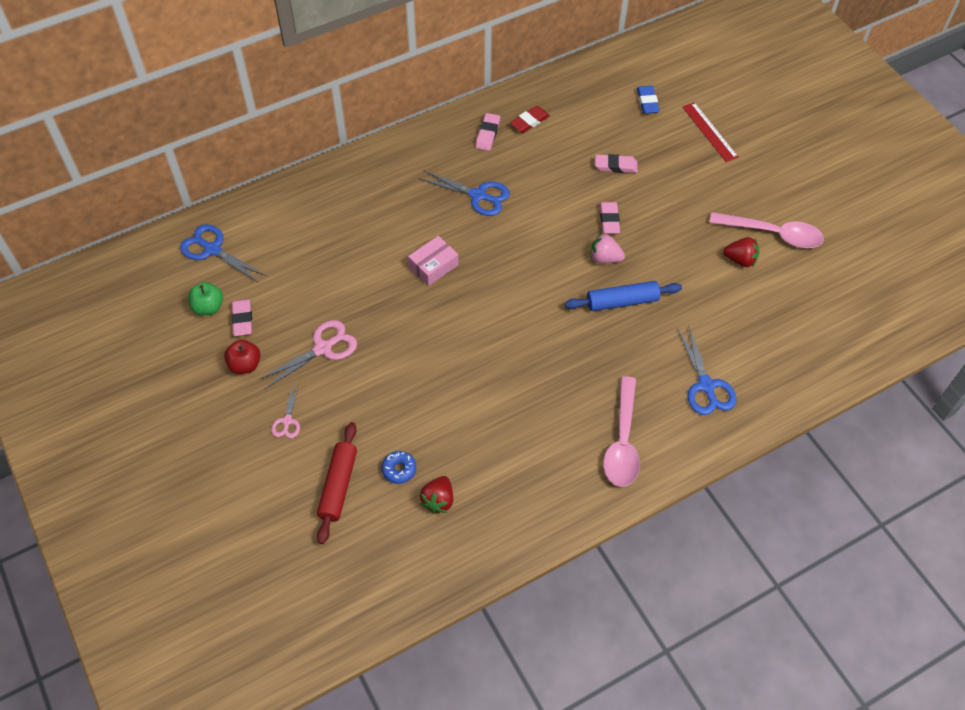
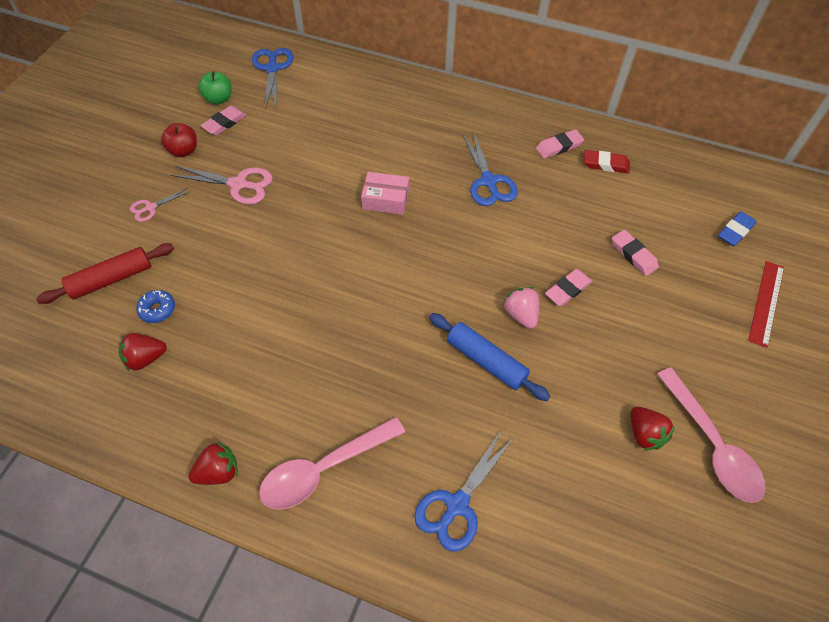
camera: 50 degrees right, 0 degrees up
(573, 504) = (218, 472): none -> red strawberry

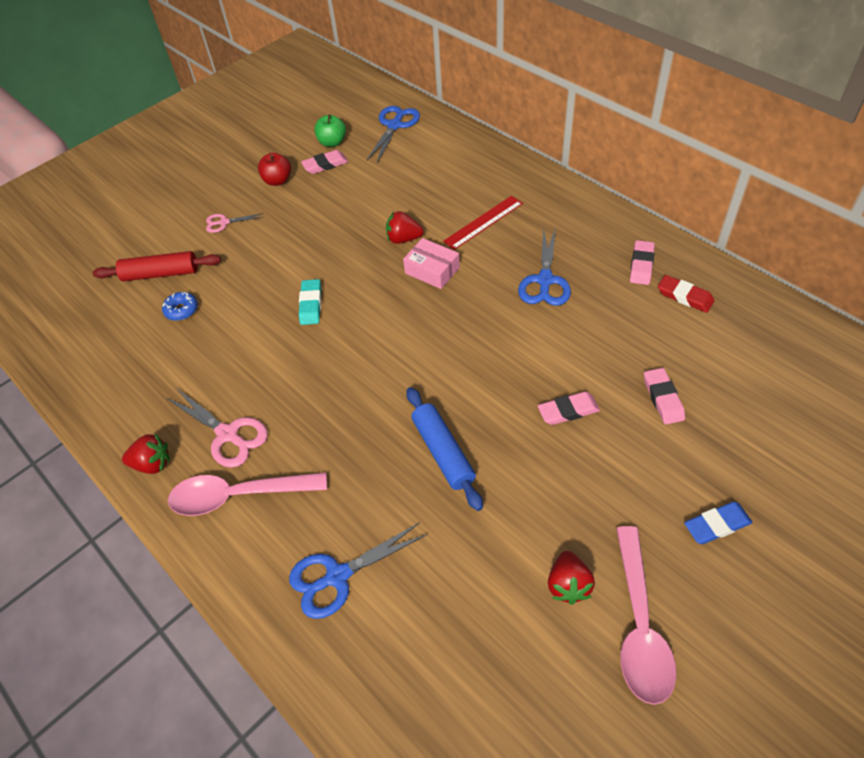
camera: 30 degrees right, 5 degrees down
(145, 358) = (150, 348): red strawberry -> red strawberry (403, 239)
(238, 184) = (307, 222): pink scissors -> pink scissors (228, 434)
(289, 264) = (311, 304): none -> turquoise eraser
(521, 314) = (504, 419): pink strawberry -> none
(559, 147) = (641, 265): pink eraser -> pink eraser turned 75 degrees counterclockwise
(735, 231) = (803, 410): blue eraser -> blue eraser (717, 525)
(766, 303) = (797, 499): red ruler -> red ruler (483, 222)

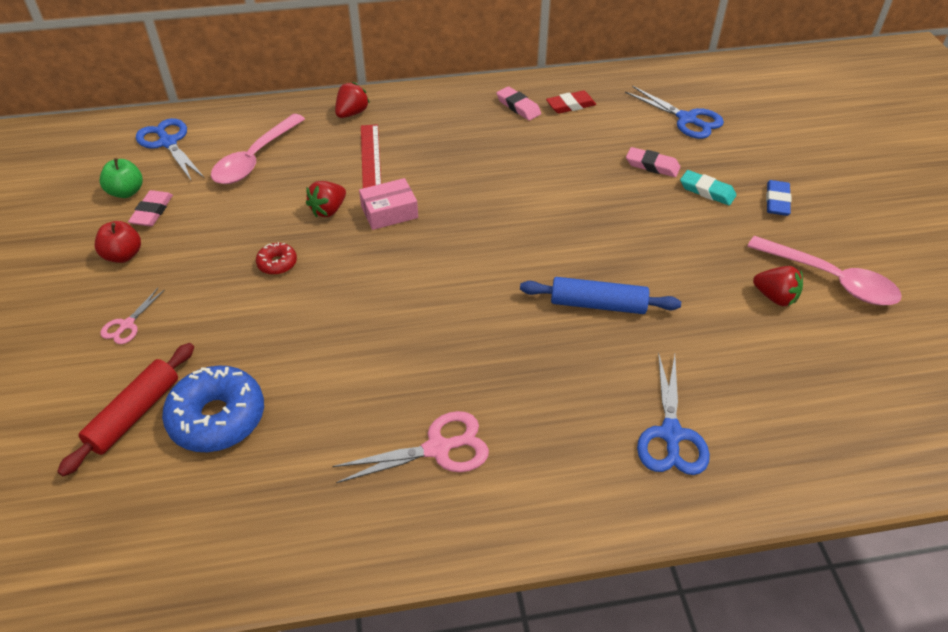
camera: 60 degrees left, 5 degrees down
(152, 464) = (416, 533): red strawberry -> red strawberry (352, 113)
(181, 310) = (217, 418): blue donut -> blue donut, size x2.06
(239, 495) = (523, 471): pink spoon -> pink spoon (255, 158)
(311, 304) = (335, 310): turquoise eraser -> turquoise eraser (707, 191)
(329, 249) = (277, 263): none -> red donut
(545, 280) = (477, 158): blue scissors -> blue scissors (687, 119)
(568, 411) = (620, 215): pink eraser -> none

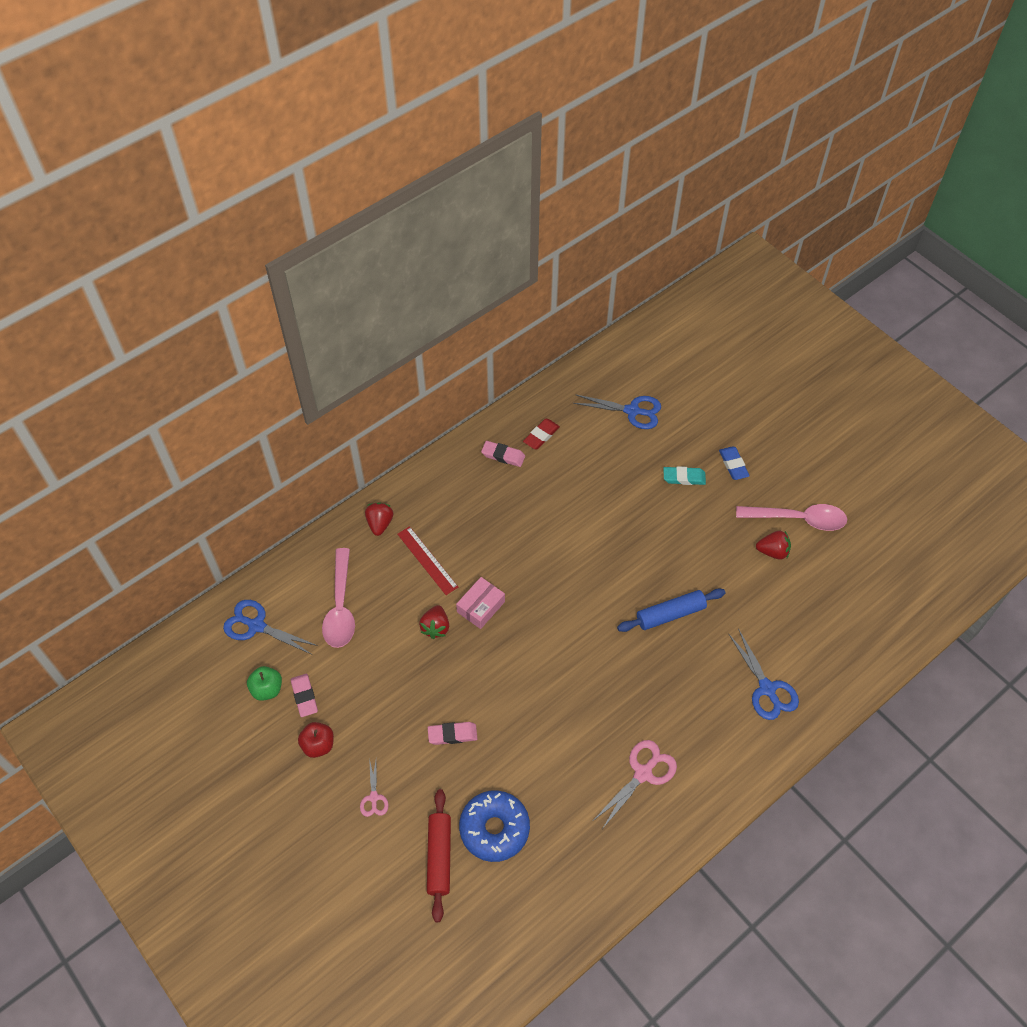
camera: 30 degrees left, 10 degrees up
(277, 263) = (436, 693): red donut -> none
(652, 166) = (634, 471): pink eraser -> pink eraser (452, 734)

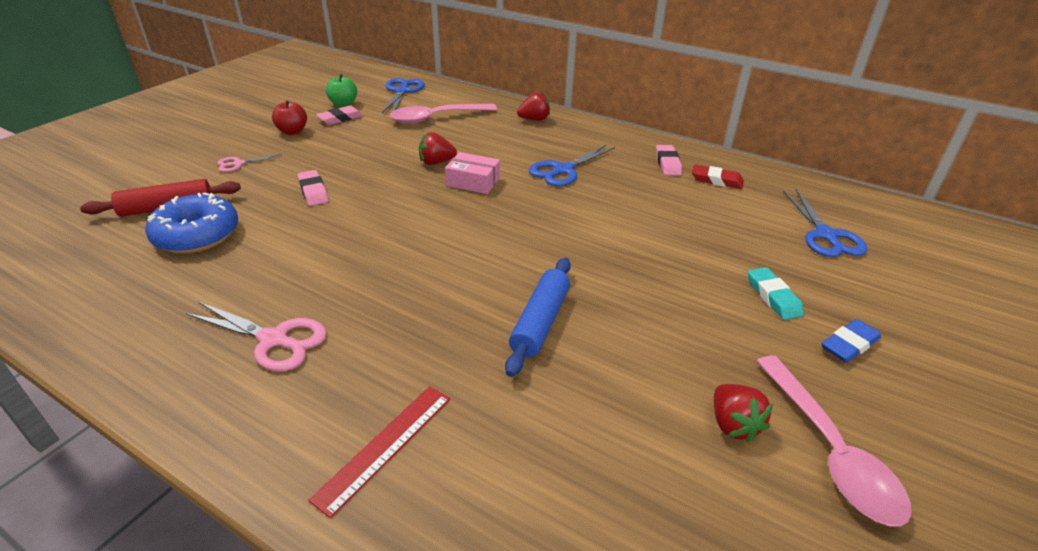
camera: 70 degrees right, 20 degrees down
(427, 560) = (510, 146): red ruler -> red ruler (385, 446)
(670, 614) = (540, 322): blue rolling pin -> blue rolling pin turned 60 degrees clockwise
(767, 689) = (454, 466): blue scissors -> blue scissors (563, 170)

